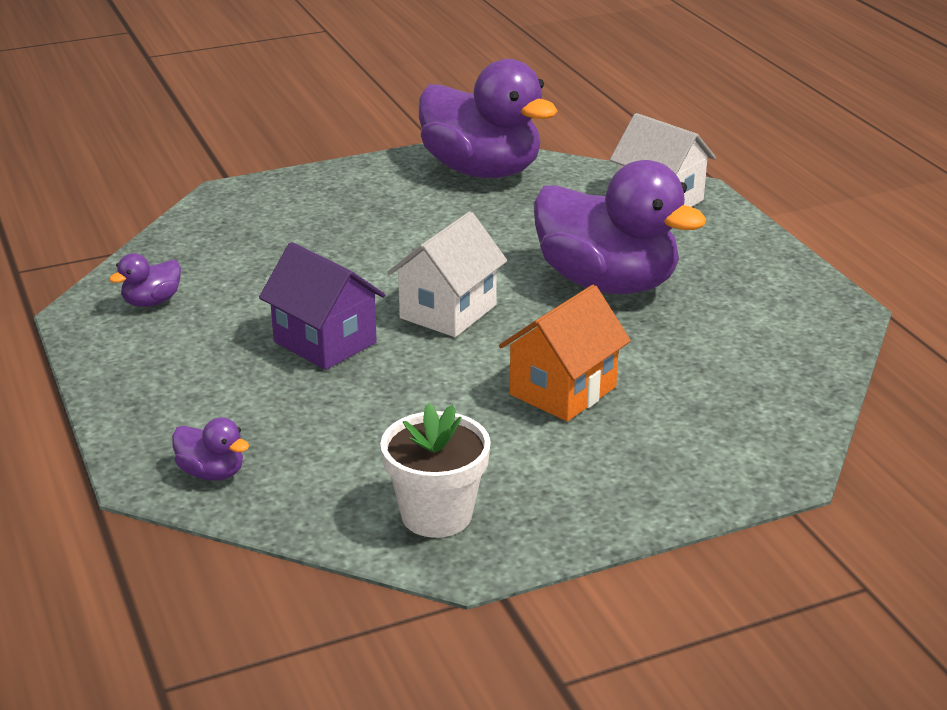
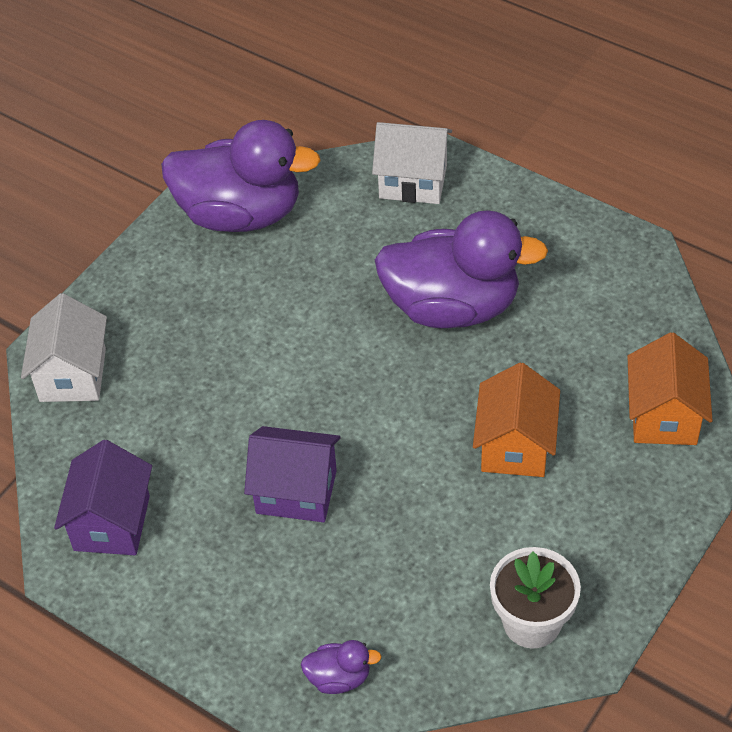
camera: 30 degrees left, 20 degrees up
(152, 302) = (112, 523): purple duck -> purple house
(448, 311) = (360, 404): white house -> white house (73, 375)
(742, 428) = (664, 416): none -> orange house

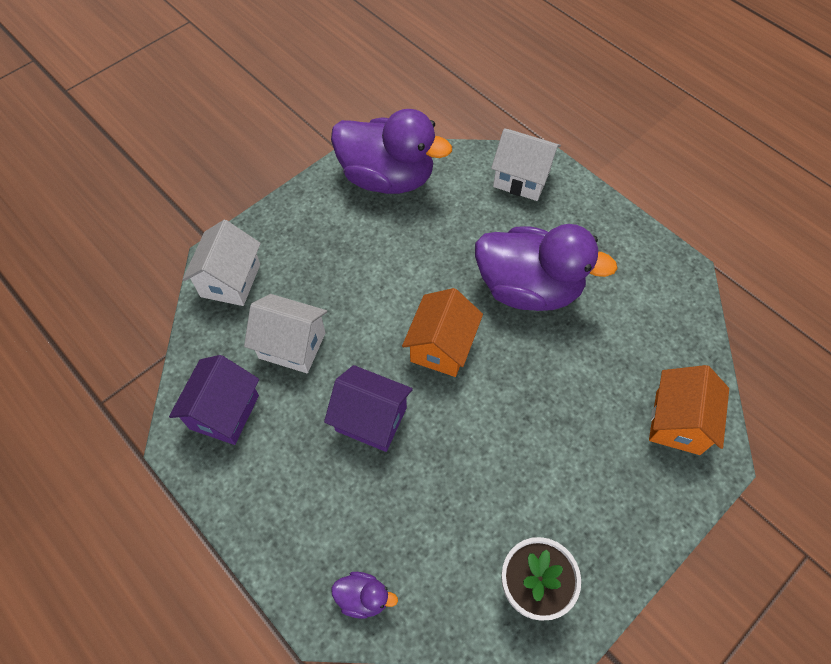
camera: 10 degrees right, 10 degrees up
(174, 432) = (292, 345): none -> white house
(515, 446) = (552, 420): orange house -> orange house (441, 347)

